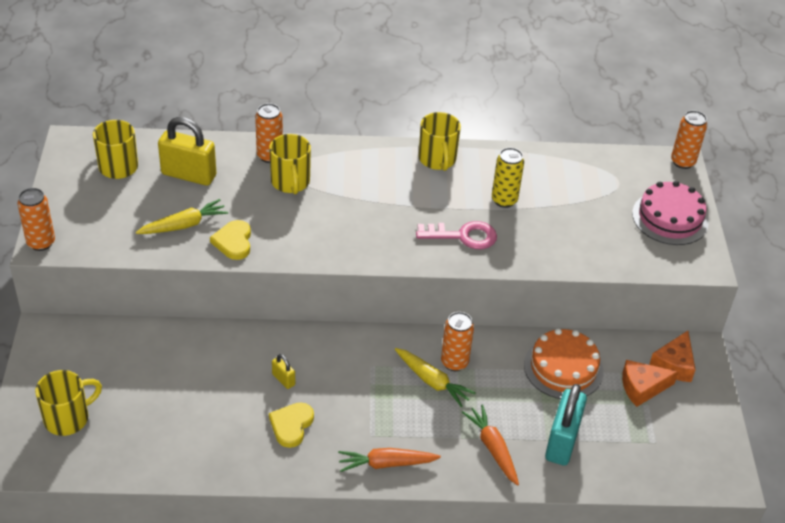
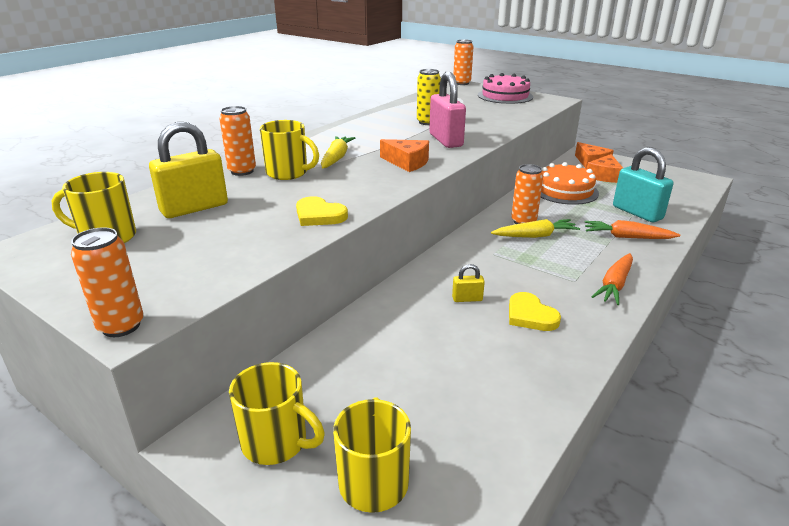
camera: 50 degrees left, 15 degrees down
(184, 225) = (256, 230): yellow carrot -> yellow carrot (336, 158)
(381, 238) = (407, 162): none -> orange cheese
(437, 160) = (355, 127): yellow mug -> yellow mug (276, 442)
(463, 236) = (445, 140): pink key -> pink padlock

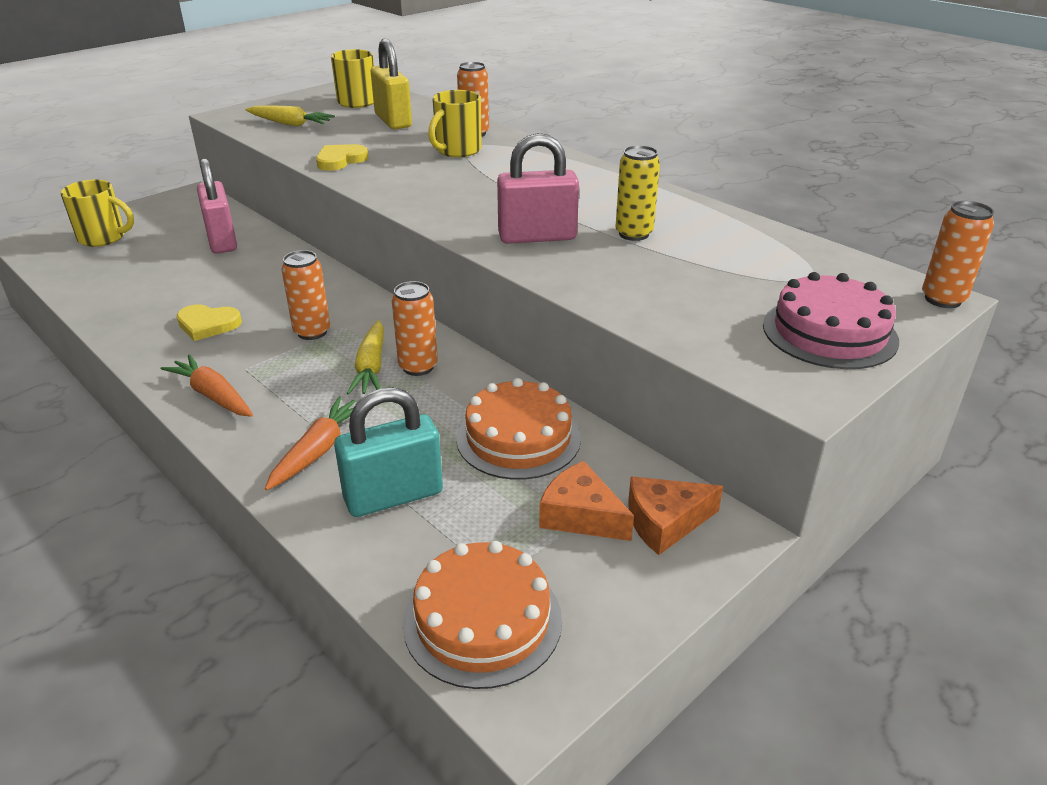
camera: 100 degrees right, 5 degrees up
(121, 326) = (228, 113): orange can -> orange can (312, 332)
(276, 442) = (168, 212): yellow mug -> none
(336, 158) = (493, 171): yellow carrot -> yellow carrot (290, 124)
(361, 359) = (222, 241): none -> pink padlock
(407, 162) = (458, 205): orange cheese -> none
(467, 299) = (265, 296): yellow padlock -> none
(530, 315) = (208, 324): yellow heart -> yellow heart turned 150 degrees counterclockwise
(681, 188) = (482, 620): none -> orange cake

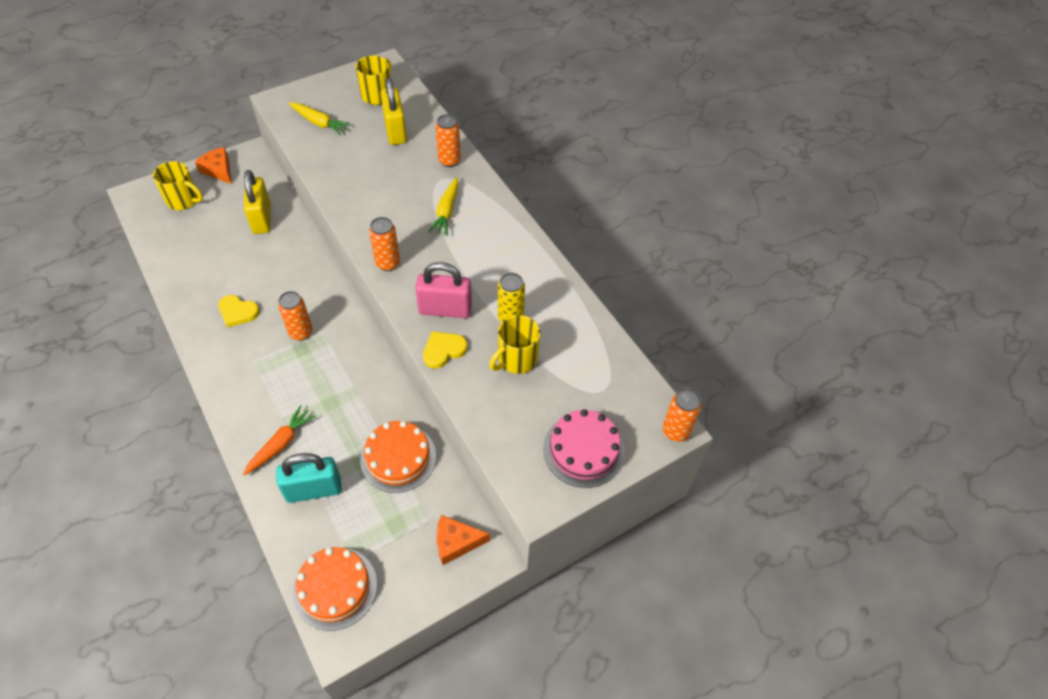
camera: 10 degrees right, 20 degrees up
(213, 395) = (230, 382): orange carrot -> none
(222, 241) = (262, 218): pink padlock -> yellow padlock
(340, 160) = (342, 184): yellow heart -> yellow heart (443, 350)
(371, 367) = (329, 375): yellow carrot -> yellow carrot (446, 212)
(418, 367) = (358, 380): orange can -> orange can (388, 263)
(457, 150) = (429, 184): yellow mug -> yellow mug (516, 359)
(581, 515) = (411, 527): orange cheese -> orange cheese (218, 170)

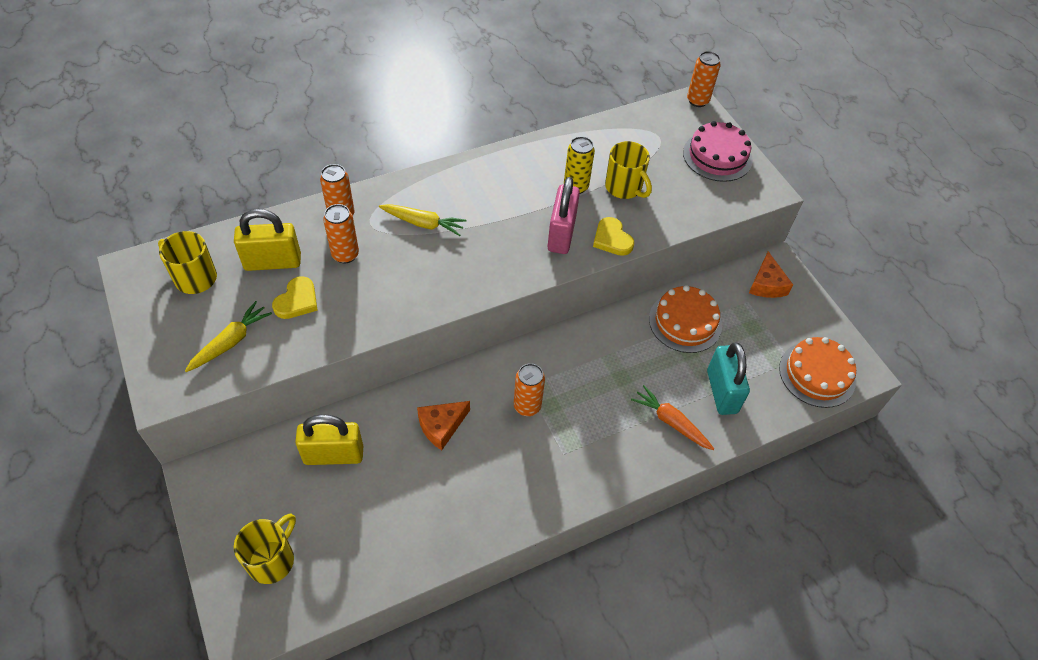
camera: 85 degrees left, 0 degrees up
(218, 170) = (221, 516): orange cheese -> orange cheese (441, 426)
(238, 312) = (489, 474): yellow heart -> yellow heart (297, 301)
(388, 263) = (492, 278): orange can -> orange can (345, 255)

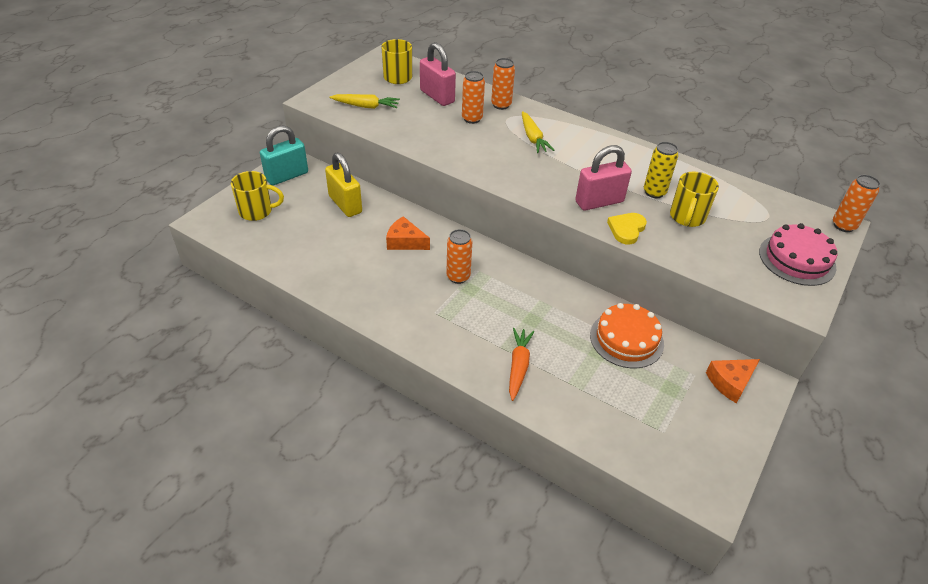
camera: 60 degrees right, 10 degrees down
(273, 262) = (437, 96): yellow padlock -> pink padlock
(297, 301) = (418, 116): yellow heart -> none
(721, 392) = (580, 390): turquoise padlock -> turquoise padlock (287, 176)
(817, 374) = (669, 458): orange cake -> none

